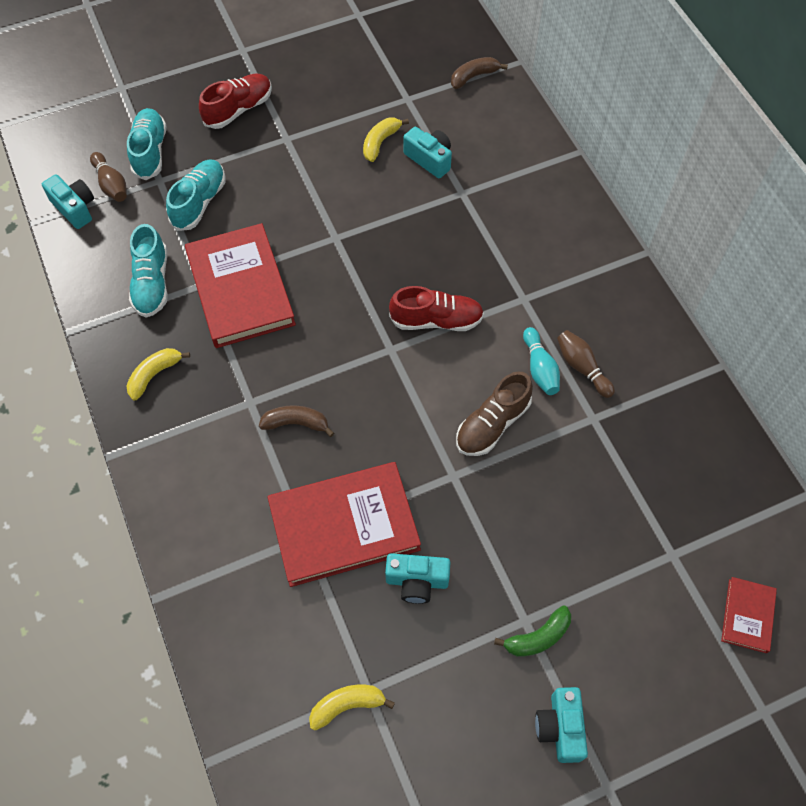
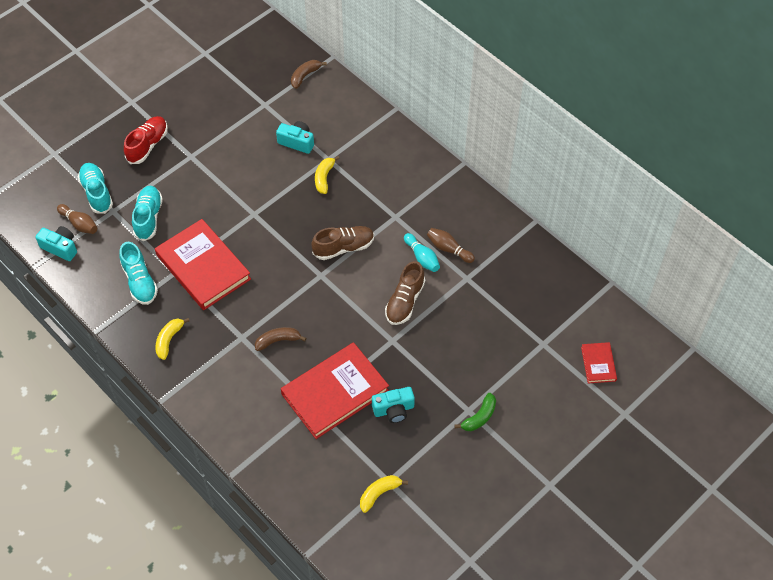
camera: 20 degrees left, 5 degrees down
(380, 142) = (258, 140): yellow banana -> yellow banana (324, 178)
(436, 320) = (343, 247): red shoe -> brown shoe
(560, 727) = (511, 462): turquoise camera -> none

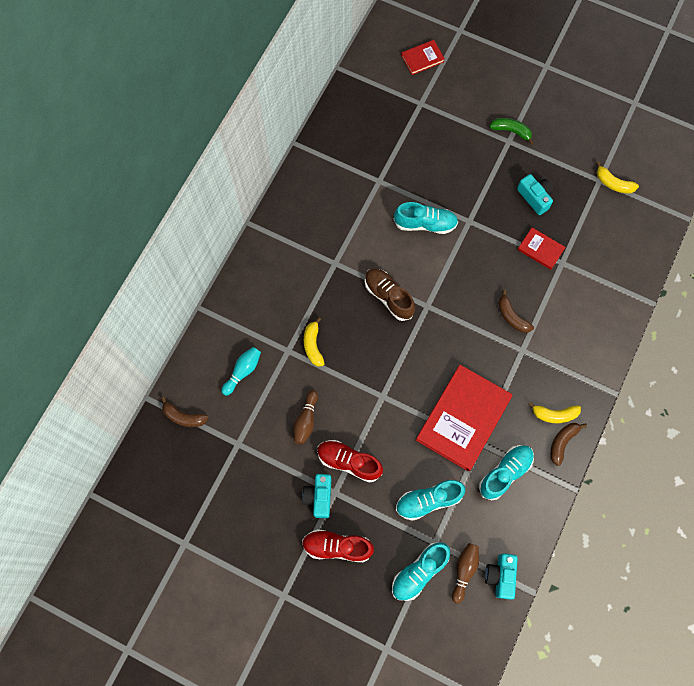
camera: 110 degrees left, 15 degrees up
(141, 336) = (562, 442): none -> brown banana
(210, 173) = (349, 462): none -> red shoe
(297, 142) = (277, 389): turquoise camera -> turquoise camera (319, 497)
(324, 178) = (313, 345): yellow banana -> yellow banana turned 90 degrees clockwise
(335, 392) = (540, 249): red book -> red book, size x0.47
(405, 301) = (425, 224): brown shoe -> turquoise shoe
(422, 257) = (372, 224): turquoise bowling pin -> turquoise bowling pin (243, 371)
(448, 249) = (353, 205): brown bowling pin -> brown bowling pin (306, 420)

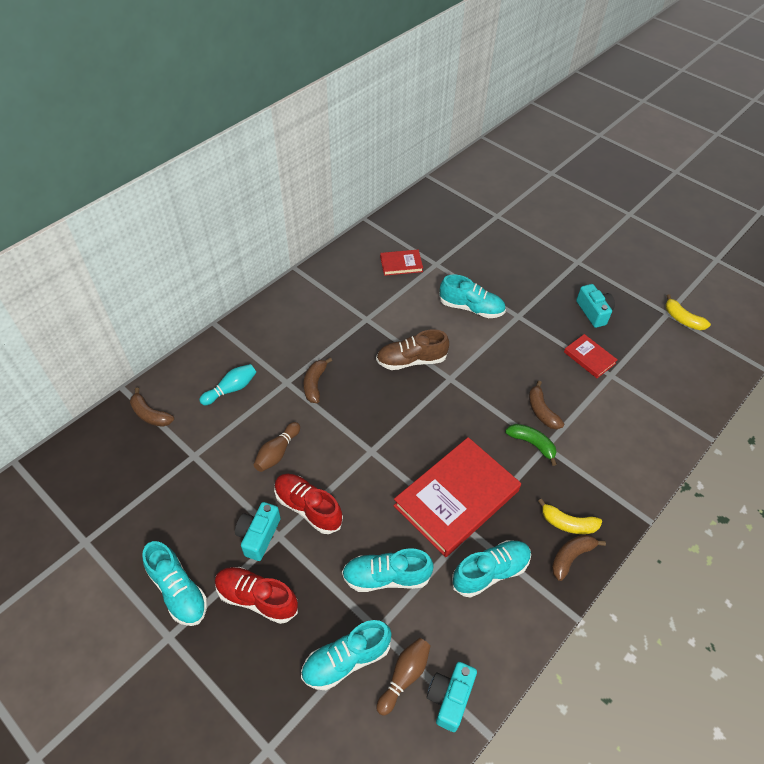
camera: 15 degrees right, 20 degrees down
(275, 559) = (178, 590): none -> turquoise shoe
(313, 345) = (315, 384): yellow banana -> brown banana
(388, 297) = (411, 360): brown shoe -> brown shoe turned 75 degrees counterclockwise
(422, 58) = (509, 185): red book -> red book (401, 264)
(511, 131) = (582, 254): green banana -> green banana (532, 444)

